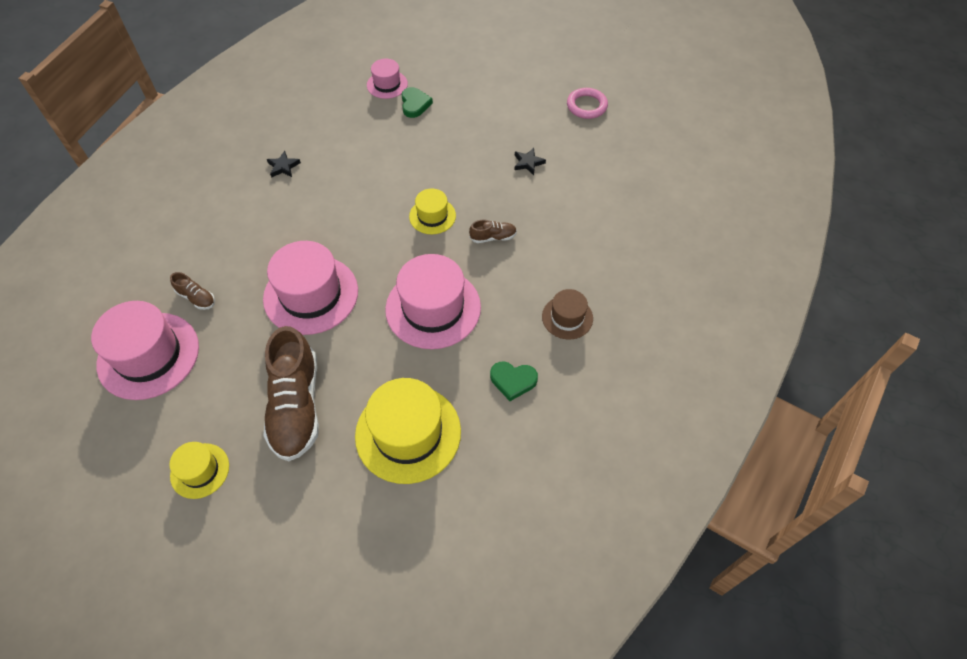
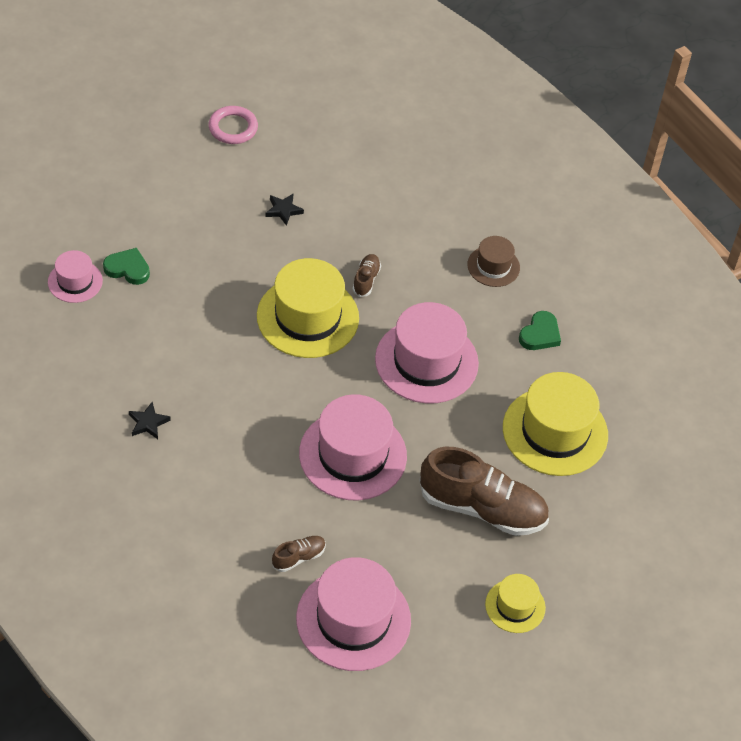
camera: 70 degrees left, 5 degrees down
(432, 216) = (307, 317): yellow hat -> yellow hat, size x1.88

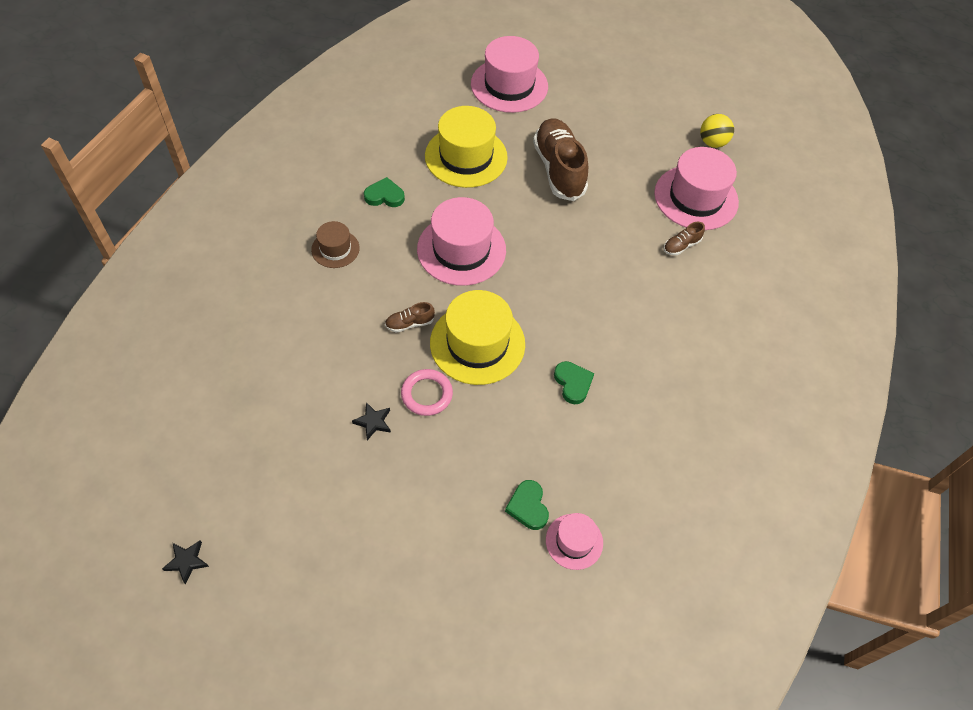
camera: 120 degrees left, 5 degrees up
(148, 423) = (661, 394): black star -> black star (186, 561)
(212, 363) = (573, 383): none -> green heart
(233, 128) = (292, 524): pink ring -> pink ring (427, 394)
(298, 557) = (681, 245): brown shoe -> brown shoe turned 60 degrees counterclockwise
(353, 455) = (578, 255): pink hat -> pink hat (509, 85)
(425, 701) = (712, 142): none -> yellow ball
(515, 606) = (614, 127): yellow hat -> none

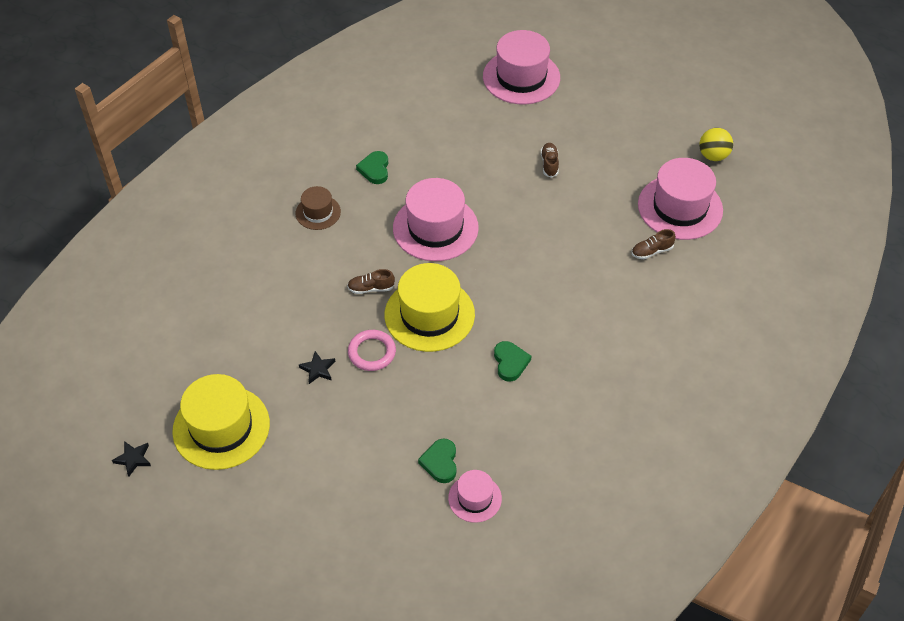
camera: 15 degrees right, 5 degrees down
(384, 196) = (375, 169): green heart -> green heart turned 105 degrees counterclockwise
(466, 156) = (461, 141): yellow hat -> yellow hat (221, 427)
(559, 169) = (549, 164): brown shoe -> brown shoe, size x0.43

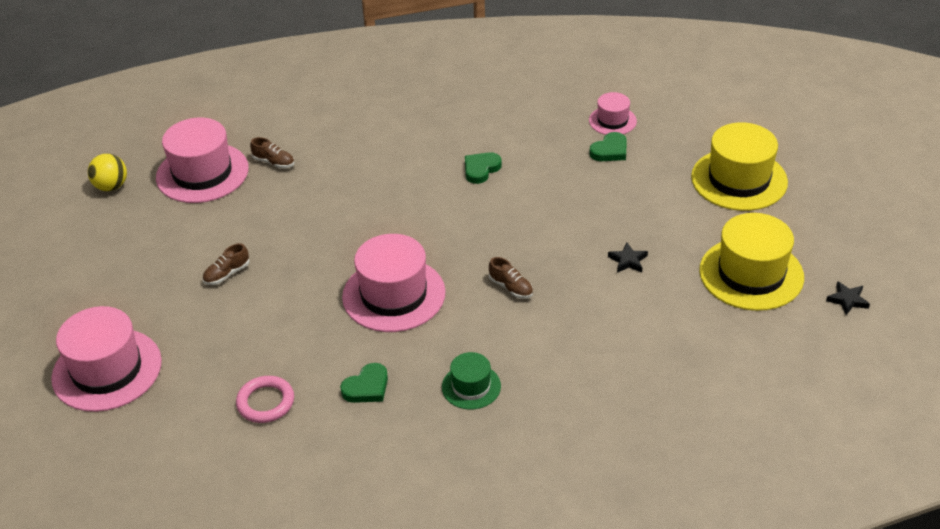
camera: 130 degrees left, 10 degrees down
(318, 212) = (471, 386): brown hat -> green hat
(372, 352) = (571, 243): pink ring -> pink ring (265, 402)
(429, 314) = (492, 237): yellow hat -> yellow hat (739, 179)

